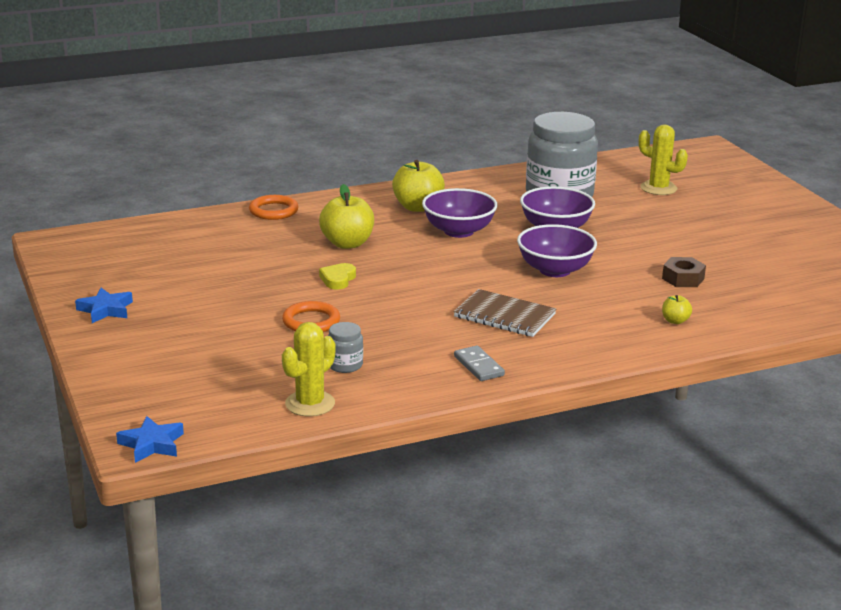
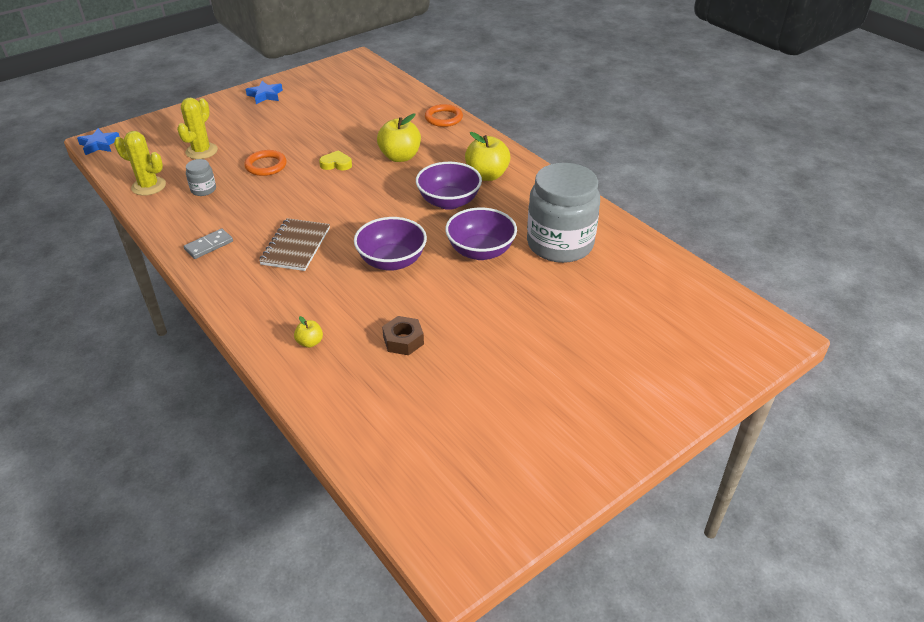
camera: 75 degrees right, 15 degrees up
(658, 188) = (622, 305): yellow cactus -> yellow cactus (201, 151)

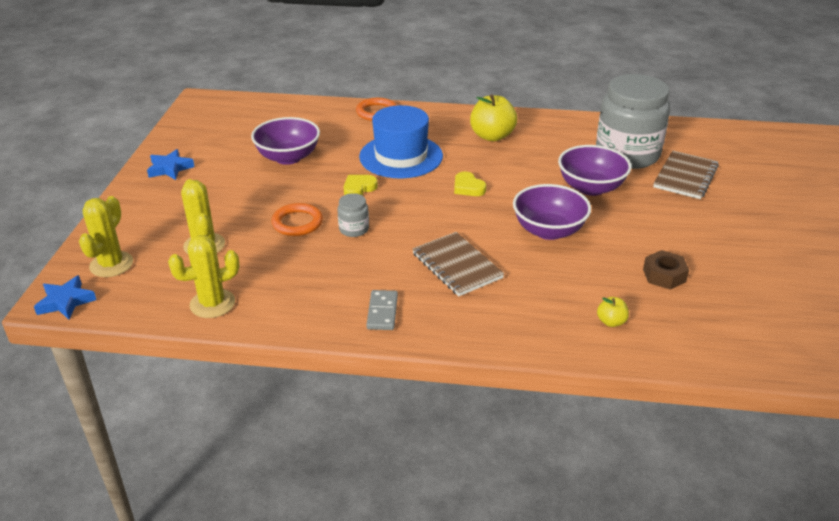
camera: 45 degrees left, 5 degrees down
(147, 136) = (111, 264): none -> yellow cactus
(203, 190) = (278, 274): grey jar -> grey jar (354, 229)
(399, 202) = (468, 187): none -> yellow heart
(400, 157) = (401, 156): yellow apple -> blue hat
(449, 202) = (503, 168): purple bowl -> purple bowl (288, 157)
(570, 287) = (685, 177): none -> brown notebook

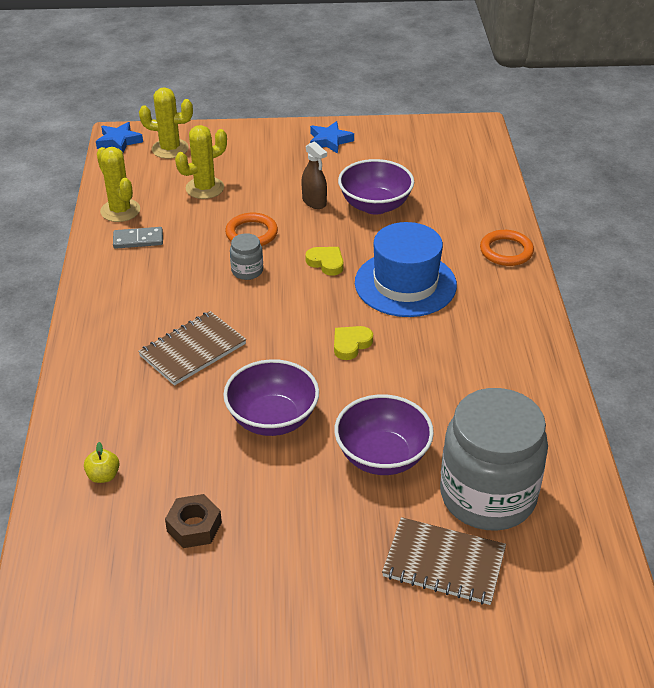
camera: 80 degrees right, 5 degrees up
(265, 186) = (314, 202): none -> brown spray bottle
(382, 312) = (113, 308): grey domino -> grey domino (138, 240)
(492, 136) = (486, 355): yellow apple -> none

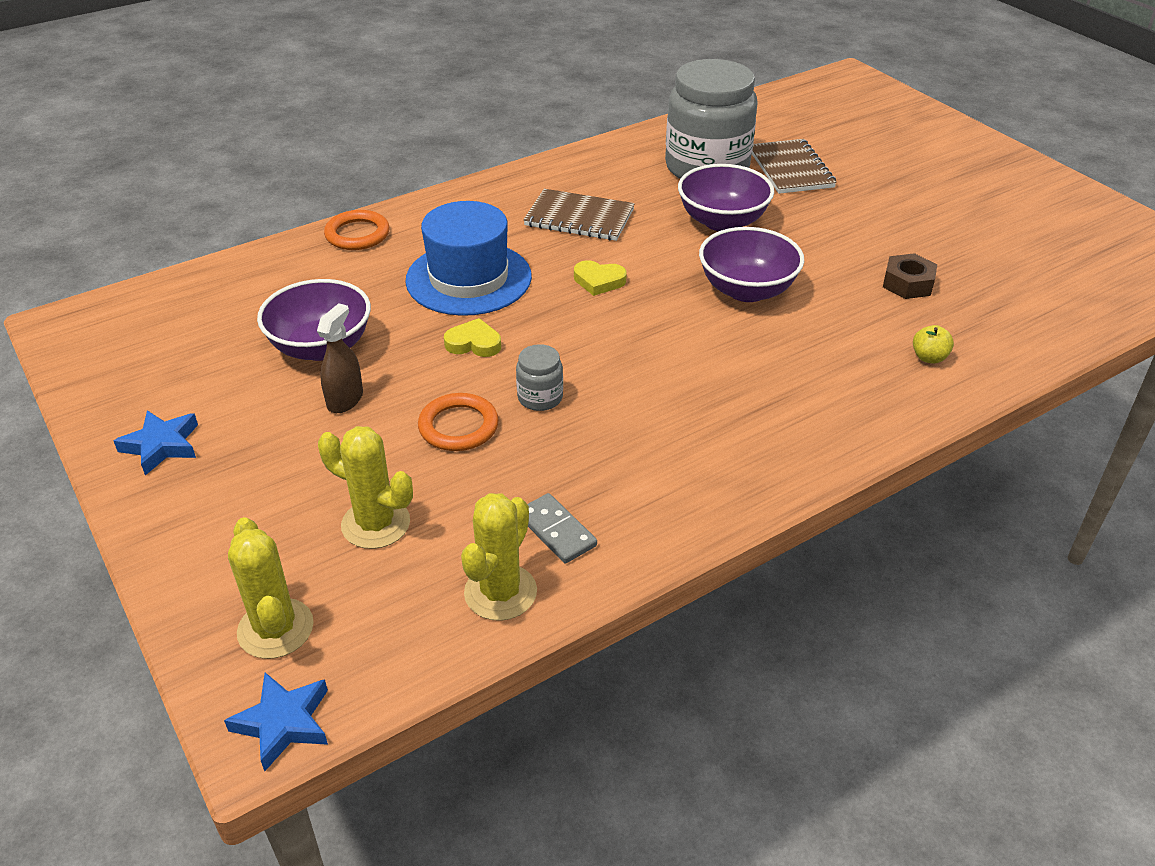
camera: 120 degrees left, 0 degrees up
(193, 350) = (712, 379): brown notebook -> brown notebook (579, 218)
(326, 263) = (474, 343): yellow heart -> yellow heart turned 90 degrees clockwise

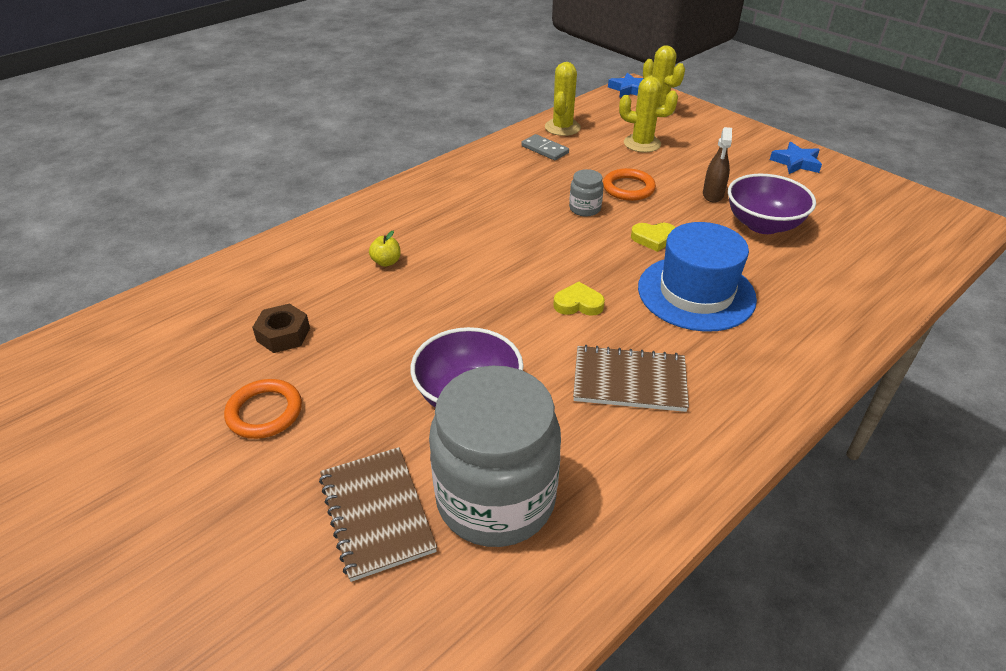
camera: 170 degrees right, 0 degrees up
(357, 234) = (840, 329): orange ring -> orange ring (264, 412)
(747, 290) = (440, 310): purple bowl -> none
(929, 358) = (294, 265): yellow apple -> yellow apple (386, 262)

